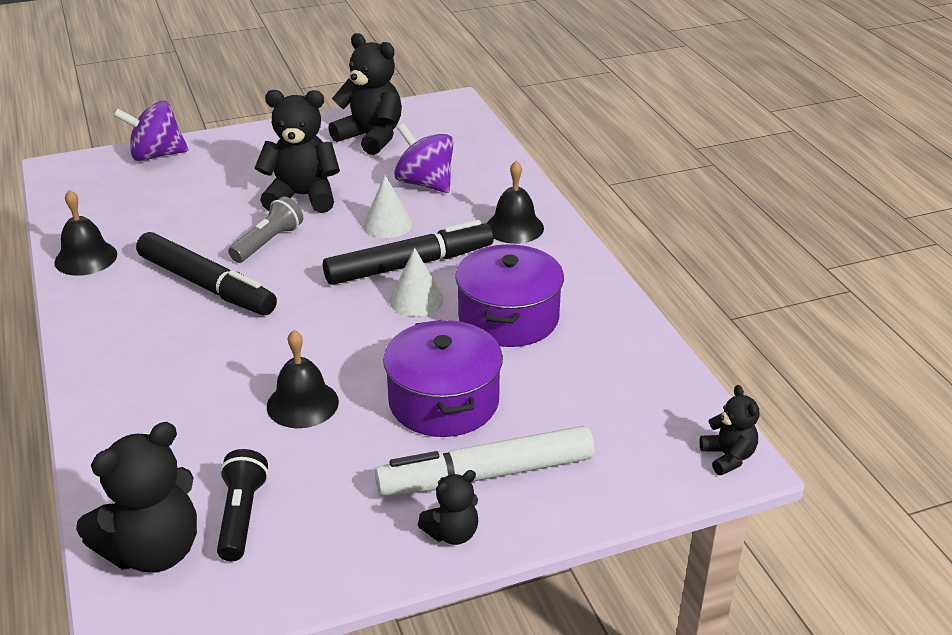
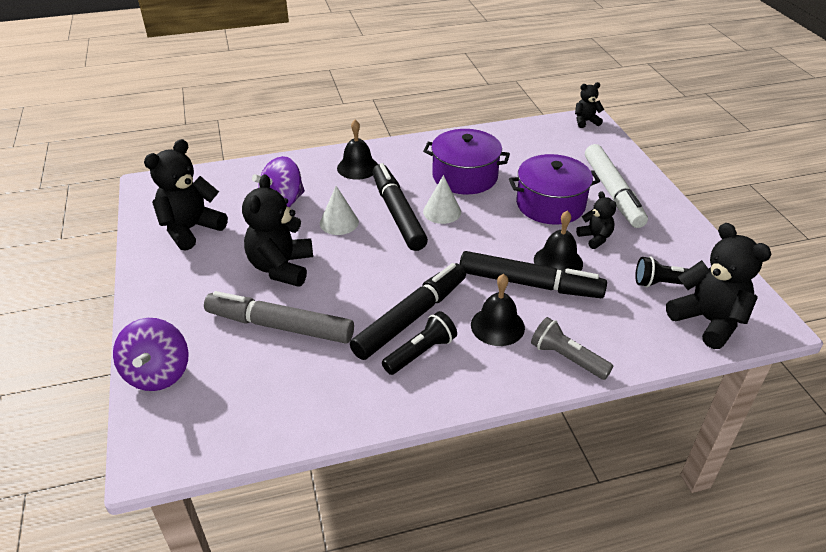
camera: 85 degrees left, 5 degrees up
(86, 258) = (352, 405): black bell -> black bell (497, 326)
(149, 295) = (420, 352): none -> black flashlight
(207, 206) = (280, 326): none -> grey marker
(257, 376) = (530, 284): none -> black marker
(268, 242) = (351, 285): grey flashlight -> grey flashlight (567, 358)
(452, 533) = (660, 206): black teddy bear -> black teddy bear (595, 238)

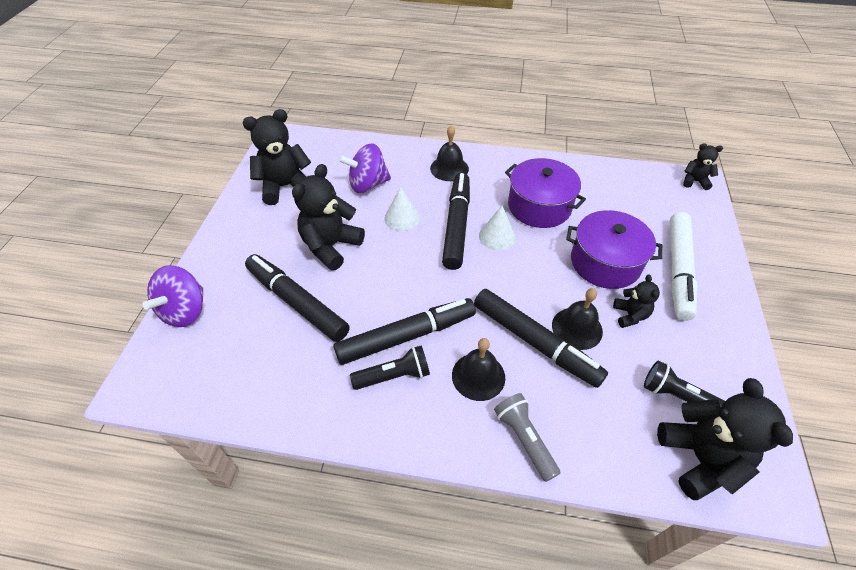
camera: 25 degrees right, 10 degrees up
(280, 326) = (297, 302): grey marker -> black marker

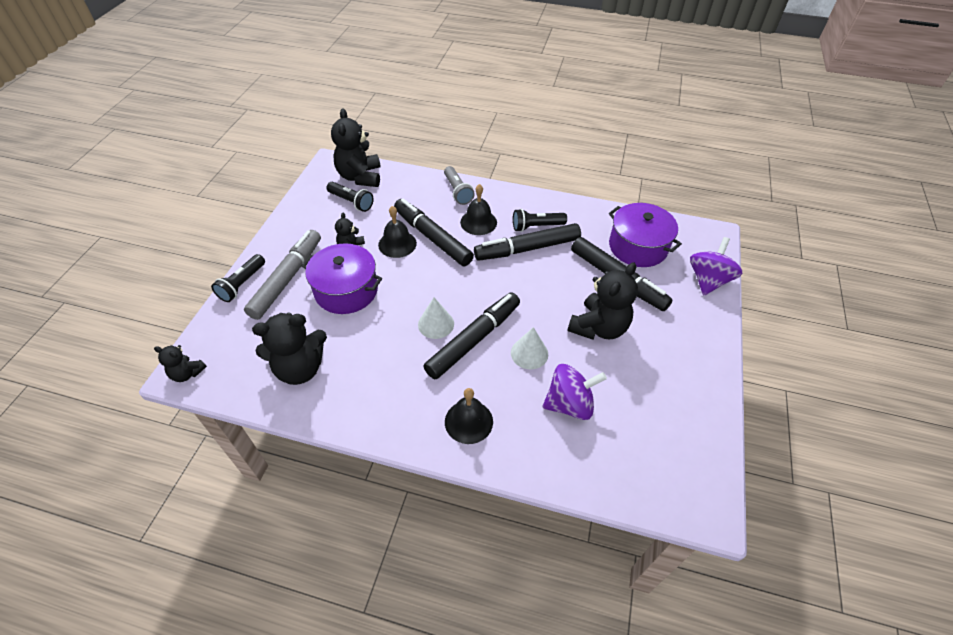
camera: 175 degrees left, 0 degrees up
(285, 187) = (669, 410): black teddy bear -> black teddy bear (300, 368)
(456, 225) = (473, 339): black marker -> black marker turned 150 degrees counterclockwise
(539, 206) = (380, 355): purple pot -> purple pot (638, 247)
(678, 270) = (287, 279): white marker -> grey marker
(721, 259) = (242, 284): none -> black flashlight

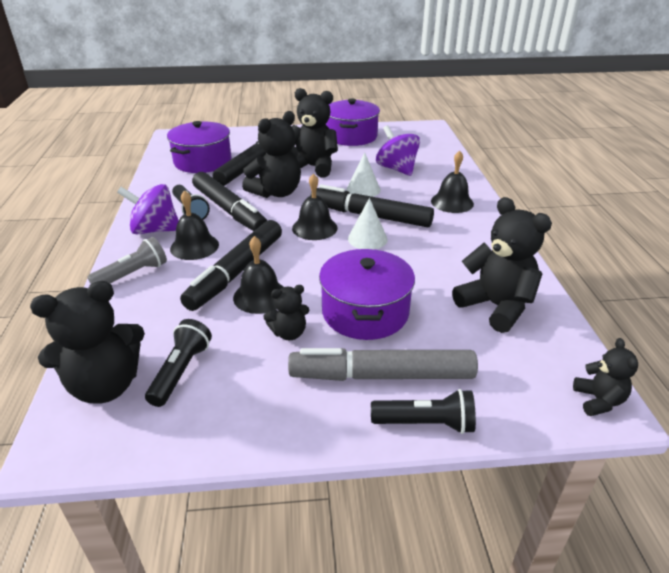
camera: 110 degrees left, 15 degrees down
(471, 295) = (314, 228): none -> black bell
(549, 285) = (276, 192): none -> black teddy bear
(685, 393) = (351, 136): none -> purple pot
(708, 280) = (233, 135): purple spinning top -> purple spinning top (155, 230)

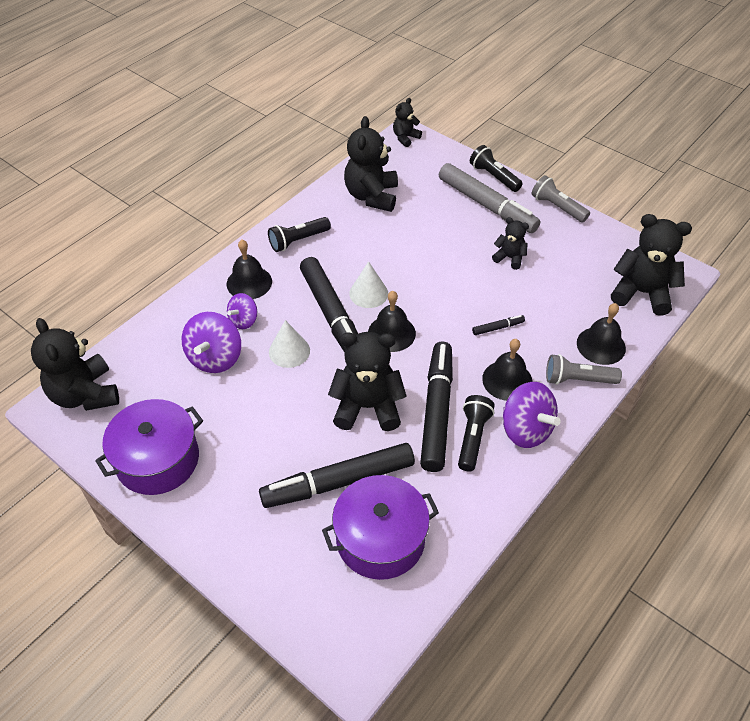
camera: 135 degrees left, 15 degrees up
(181, 371) = (592, 274): black flashlight -> black flashlight (298, 241)
(236, 272) = (498, 328): black marker -> black marker, size x0.40
(260, 296) = (501, 295): black bell -> black bell (601, 345)
(298, 435) = (557, 207): none -> grey flashlight
(313, 167) = (282, 425): black teddy bear -> black teddy bear (85, 394)
(365, 312) = (449, 241): purple pot -> none
(415, 187) = (244, 320): none -> purple spinning top

